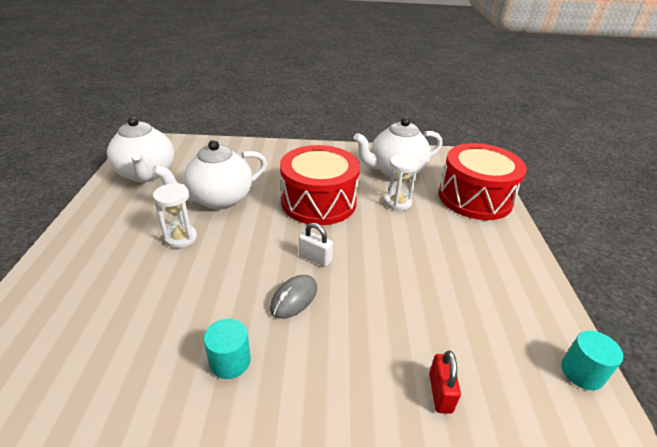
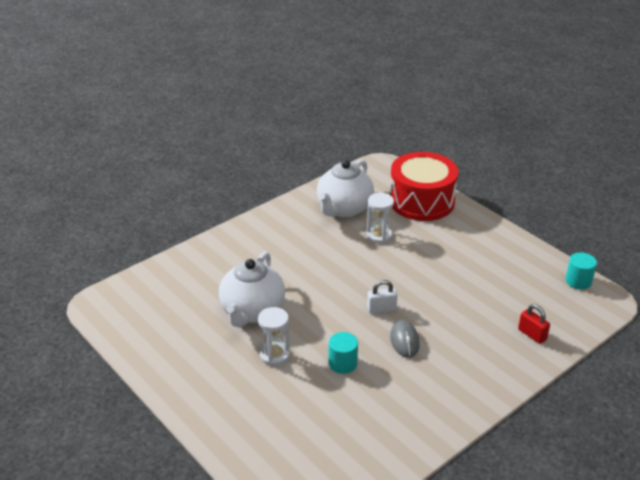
camera: 40 degrees left, 0 degrees up
(146, 174) = (155, 329): white teapot -> none
(230, 361) = (420, 394): turquoise cylinder -> turquoise cylinder (342, 363)
(318, 202) = (326, 268): red drum -> none

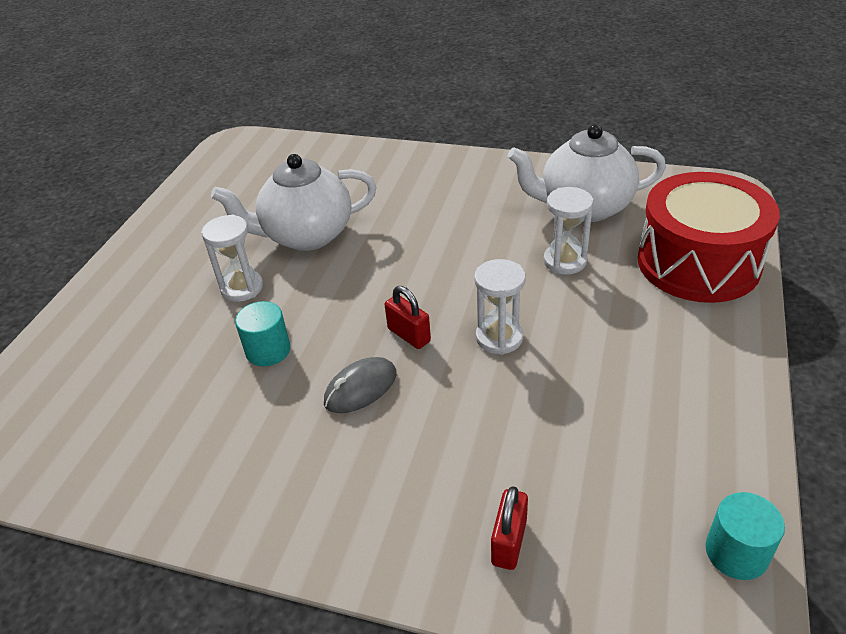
camera: 60 degrees right, 5 degrees up
(381, 309) = (409, 335): white padlock -> red padlock
(412, 281) = (499, 338): none -> white hourglass

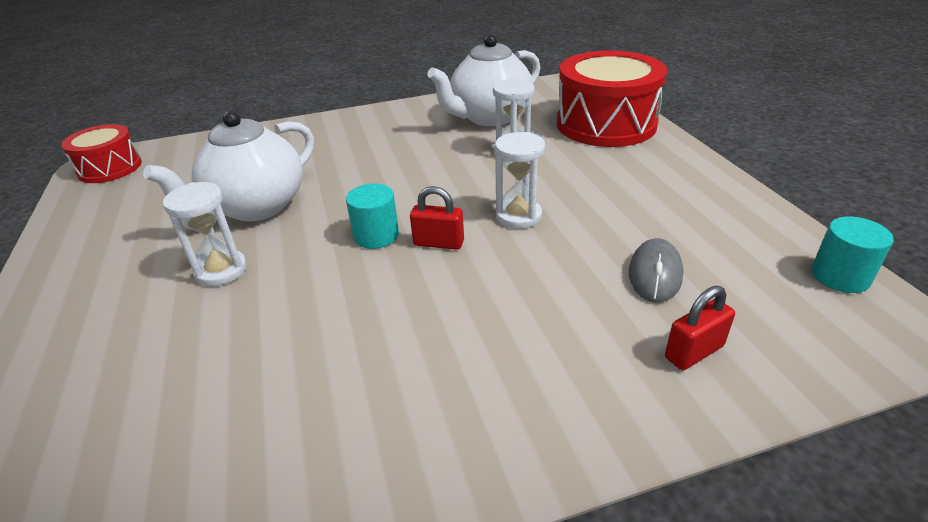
camera: 35 degrees left, 5 degrees down
(238, 151) = (110, 168): none -> red drum
(268, 350) = (304, 310): turquoise cylinder -> turquoise cylinder (376, 235)
(360, 388) = (436, 300): grey mouse -> grey mouse (655, 274)
(509, 542) = (694, 352): red padlock -> red padlock turned 75 degrees clockwise

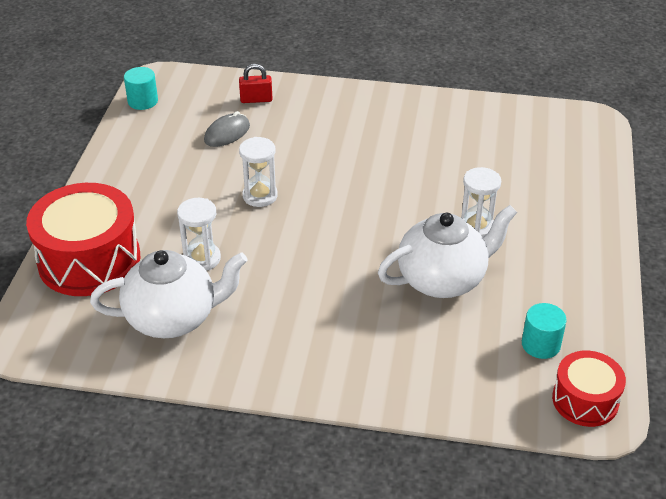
camera: 155 degrees left, 5 degrees up
(376, 235) = (363, 216): turquoise cylinder -> turquoise cylinder (541, 344)
(438, 243) = (327, 195): red padlock -> none

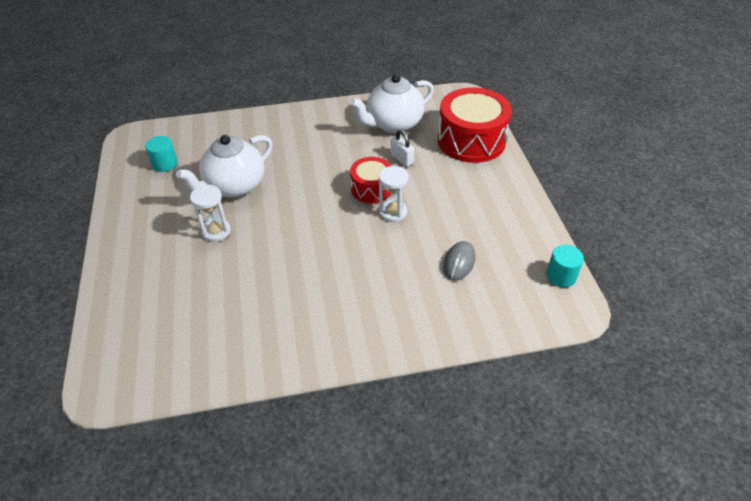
camera: 160 degrees right, 5 degrees up
(202, 259) = (402, 159): white hourglass -> white padlock
(256, 99) = (461, 311): red padlock -> none
(585, 400) = (139, 142): red drum -> red drum (371, 189)

